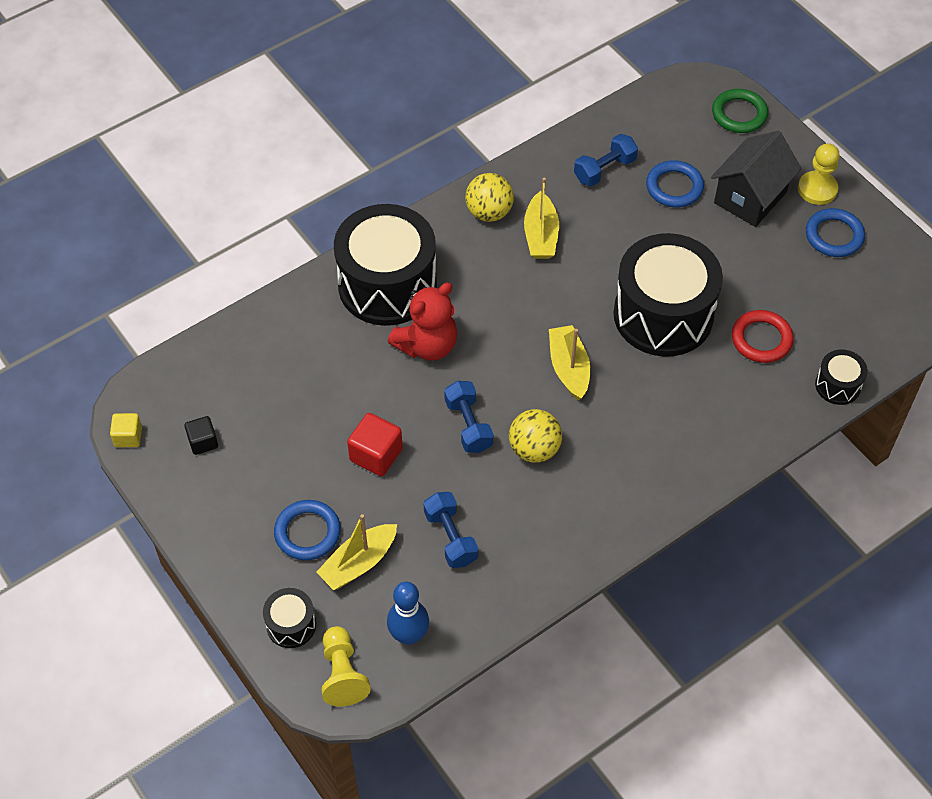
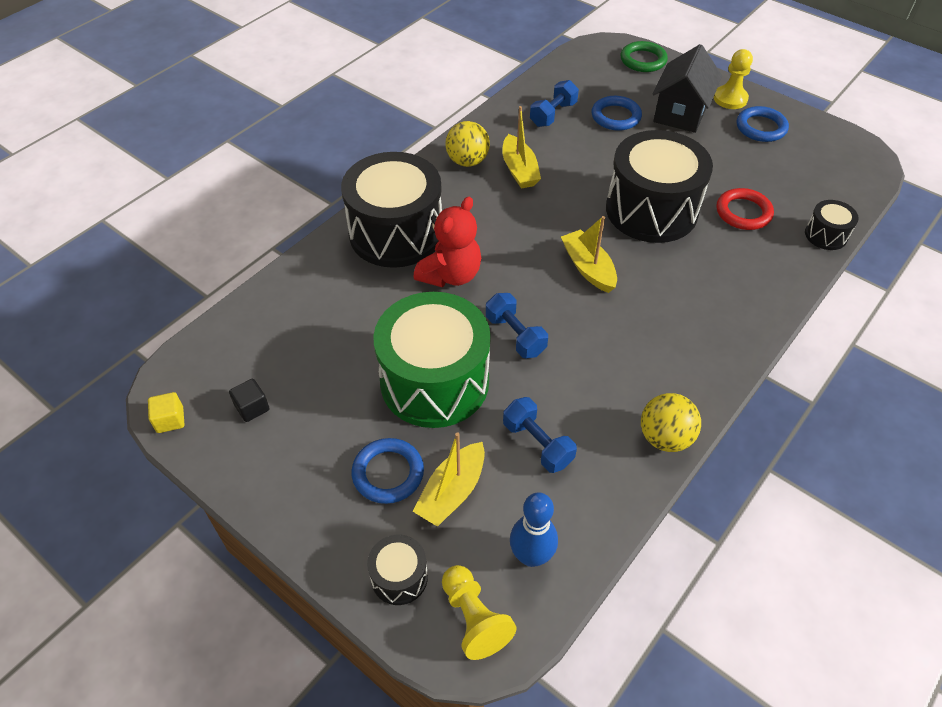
camera: 15 degrees left, 5 degrees down
(376, 455) = (434, 381): red cube -> green drum
(534, 449) = (586, 343): yellow ball -> yellow ball (665, 438)

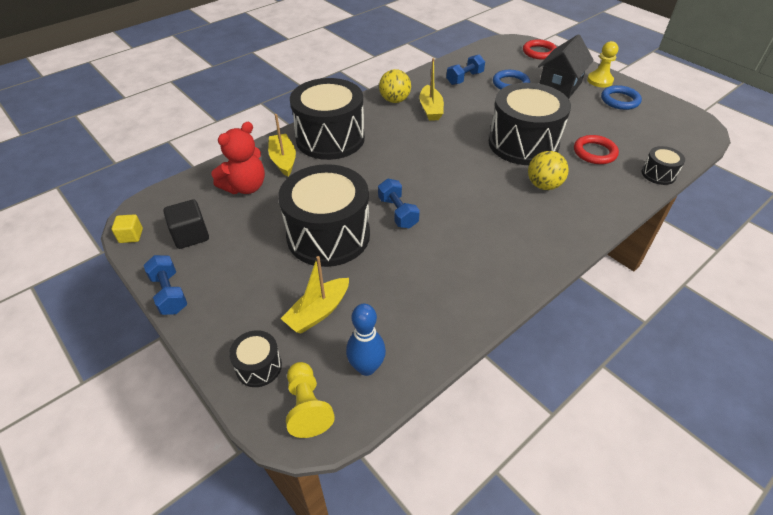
camera: 10 degrees right, 5 degrees down
(252, 408) = (191, 235): black cube -> black cube, size x1.57
(388, 473) = (274, 292): blue ring -> none
(434, 381) = (328, 235): green drum -> black drum
(450, 275) = (361, 168): red teddy bear -> red teddy bear (245, 187)
(537, 444) = (394, 288): blue dumbbell -> blue dumbbell (169, 293)
(588, 268) = (465, 175): yellow boat -> yellow boat (283, 160)
(643, 60) = (539, 52): green ring -> red ring
(665, 438) = (496, 297): yellow ball -> yellow ball (543, 185)

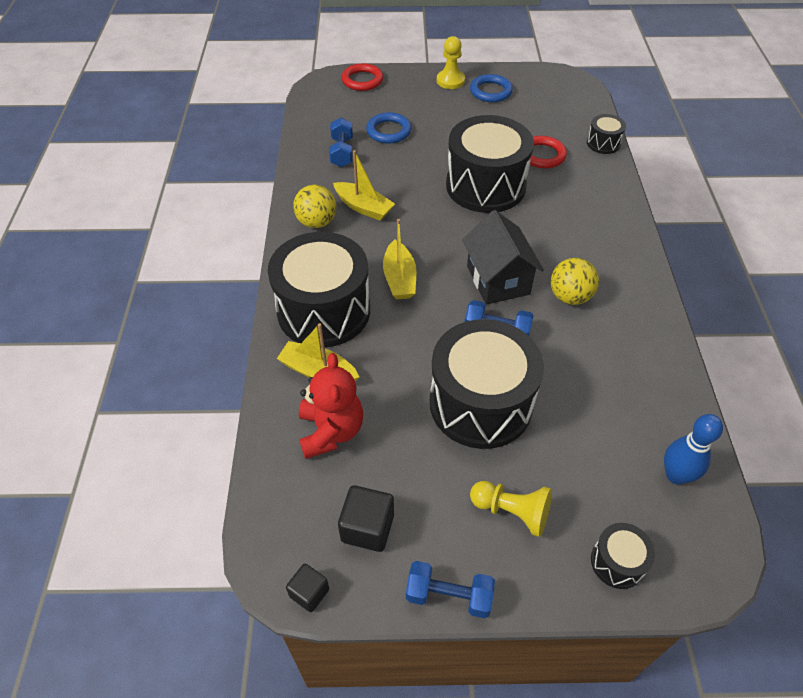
camera: 50 degrees left, 5 degrees up
(131, 236) = (309, 593): yellow cube -> black cube
(307, 407) = (692, 548): yellow pawn -> yellow pawn (512, 512)
(318, 312) = (581, 473): yellow boat -> yellow boat (399, 278)
(543, 185) = (553, 213): yellow ball -> yellow ball (570, 297)
(559, 86) = (429, 107): black house -> black house (498, 280)

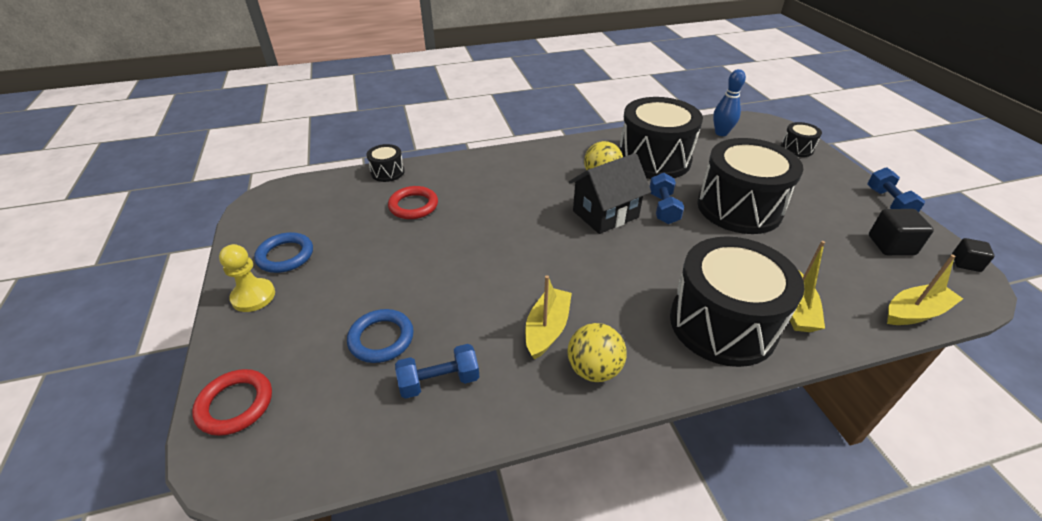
camera: 105 degrees left, 10 degrees down
(331, 431) = (842, 283): red teddy bear -> none
(399, 278) = (642, 275): yellow boat -> yellow boat (915, 312)
(485, 186) = (474, 237): black drum -> black drum (654, 159)
(512, 512) = (807, 185): yellow pawn -> none

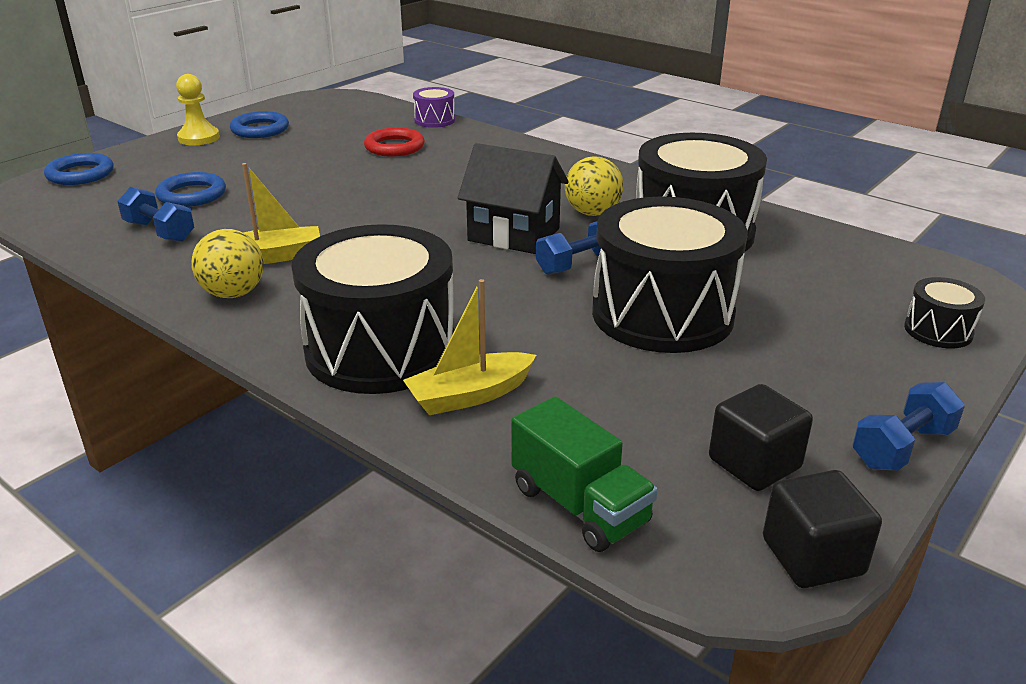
camera: 55 degrees right, 10 degrees down
(235, 404) = (80, 174): red ring -> blue ring
(387, 172) = (434, 120): black drum -> purple drum
(721, 133) = (864, 261): blue bowling pin -> none
(915, 312) = (579, 505): yellow boat -> green truck
(965, 263) = (812, 557): black cube -> black cube, size x1.57

